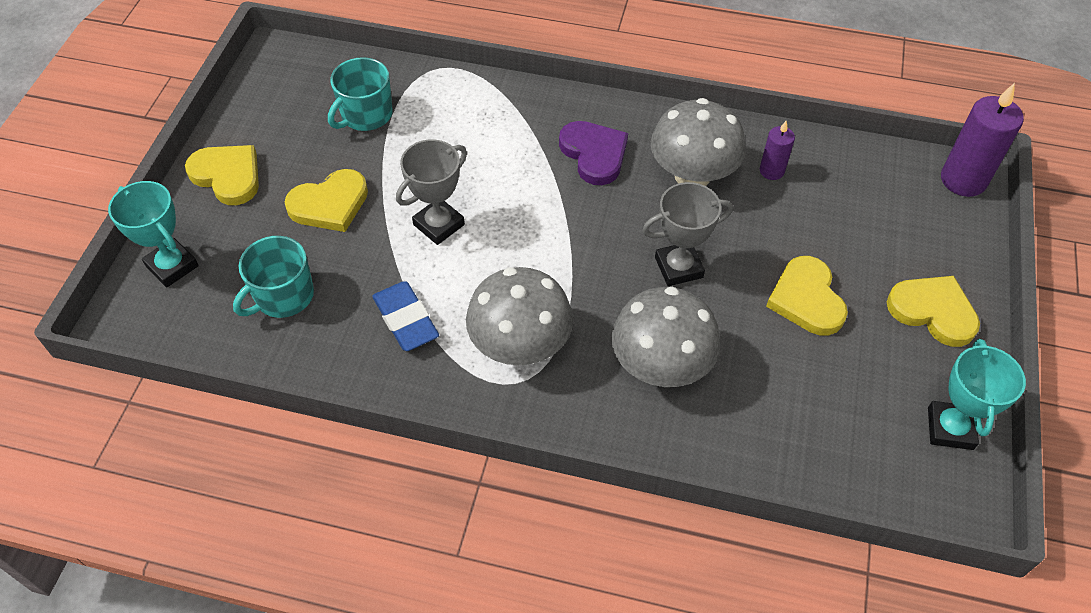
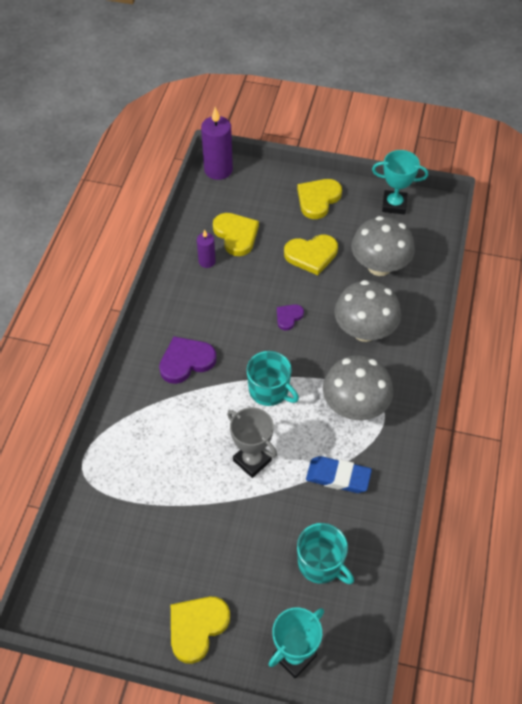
camera: 90 degrees left, 0 degrees up
(330, 204) = (230, 540): yellow heart -> yellow heart (236, 235)
(365, 115) = (133, 522): turquoise mug -> turquoise mug (269, 390)
(406, 320) = (338, 477): blue eraser -> blue eraser turned 45 degrees clockwise
(678, 267) = (288, 317): grey trophy -> purple heart
(692, 175) = (209, 305): grey mushroom -> grey mushroom (379, 266)

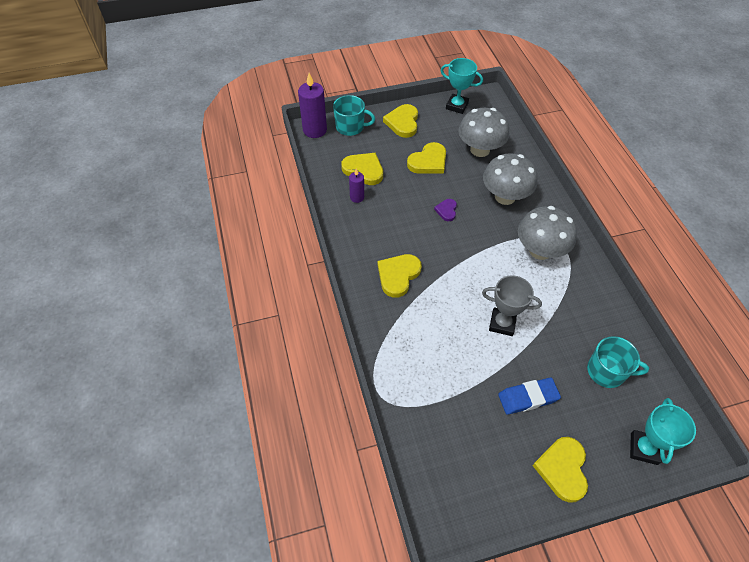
camera: 30 degrees left, 0 degrees up
(186, 361) = (398, 275): purple heart -> yellow heart
(269, 390) = (474, 267): turquoise mug -> turquoise mug (350, 127)
(338, 477) = (568, 304): blue eraser -> blue eraser (528, 398)
(394, 205) = (457, 106): turquoise trophy -> turquoise trophy turned 45 degrees clockwise

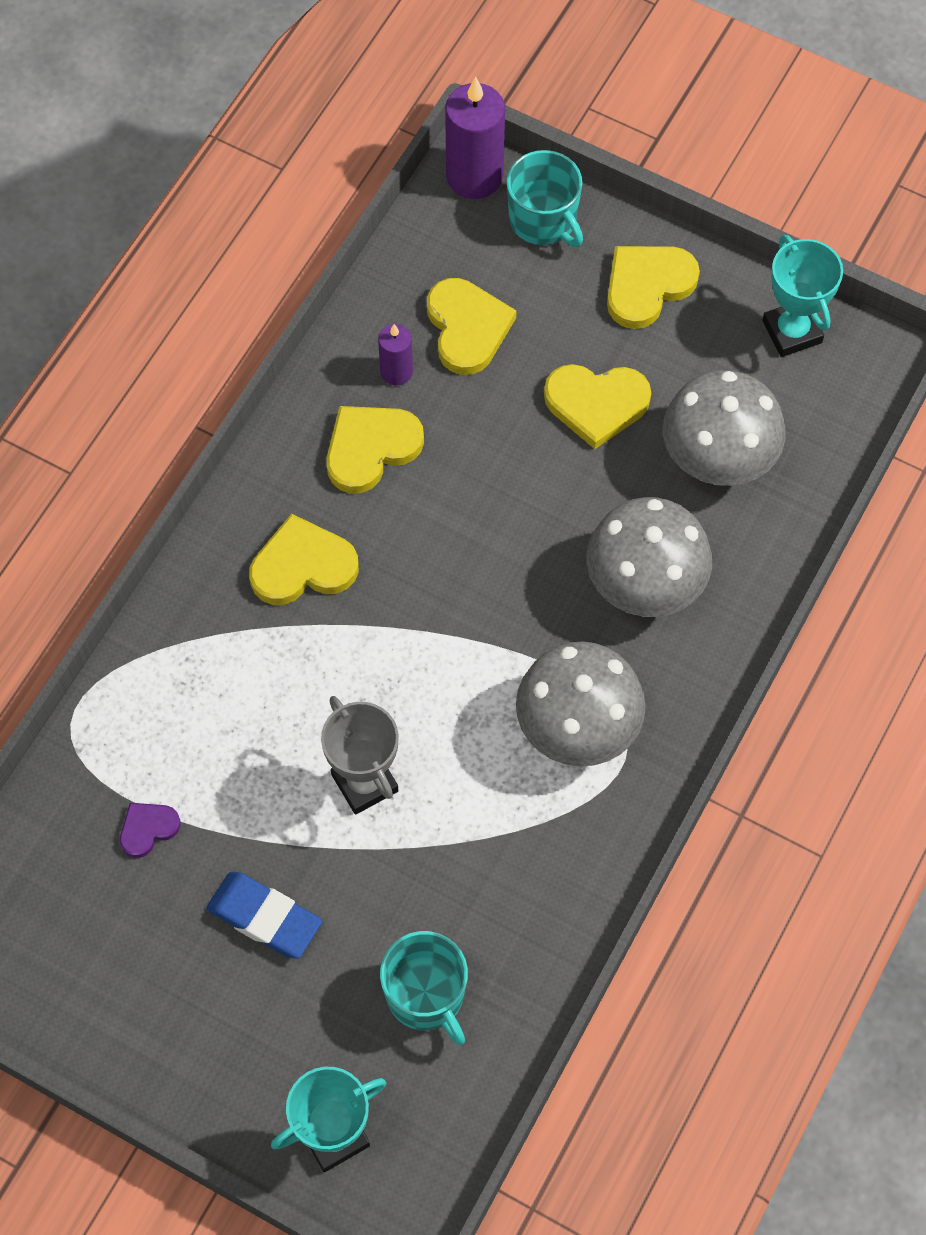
camera: 45 degrees right, 10 degrees up
(446, 210) = (513, 523): purple heart -> purple heart (148, 829)
(562, 469) = (190, 1048): yellow heart -> yellow heart (370, 448)

